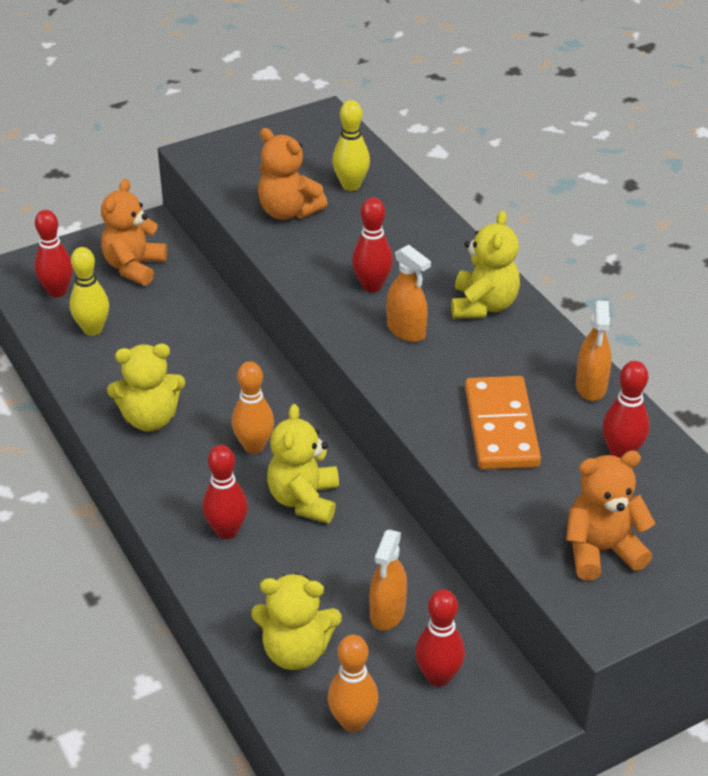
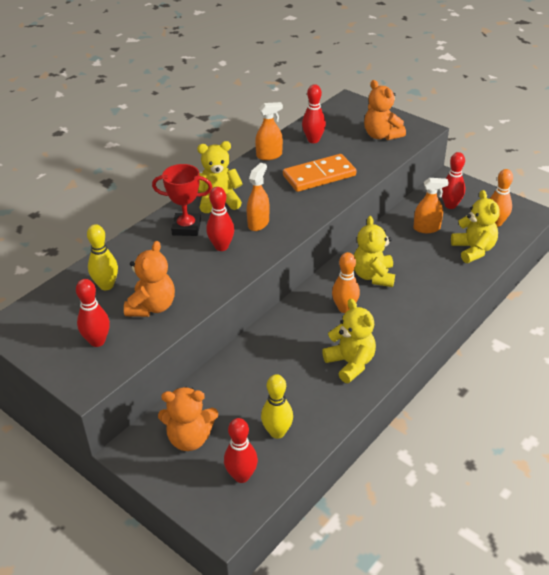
camera: 110 degrees left, 0 degrees up
(227, 531) = (417, 298): red bowling pin -> red bowling pin (97, 341)
(304, 500) = (373, 276): yellow teddy bear -> yellow teddy bear turned 105 degrees clockwise
(433, 265) = (186, 228): none -> red trophy

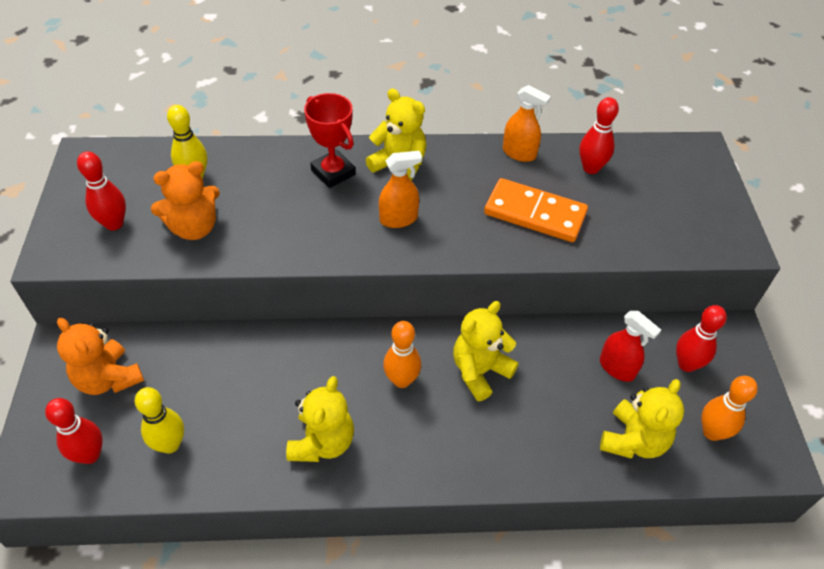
camera: 45 degrees right, 10 degrees up
(221, 247) = (331, 216): red bowling pin -> none
(381, 135) = (677, 217): orange teddy bear -> none
(426, 228) = (617, 368): orange spray bottle -> red spray bottle

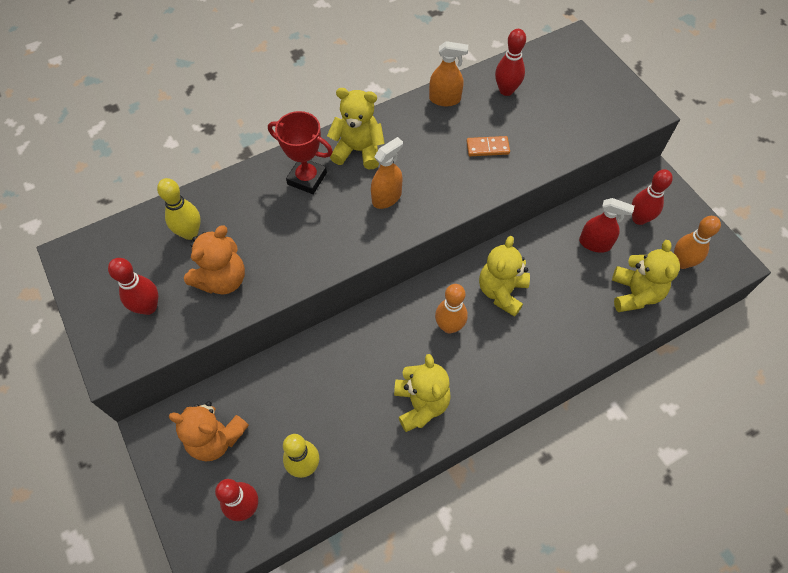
camera: 25 degrees left, 10 degrees up
(535, 213) = (487, 147): orange domino -> orange domino, size x0.51

